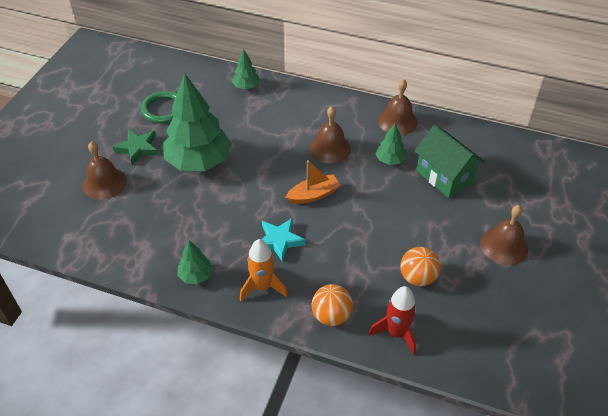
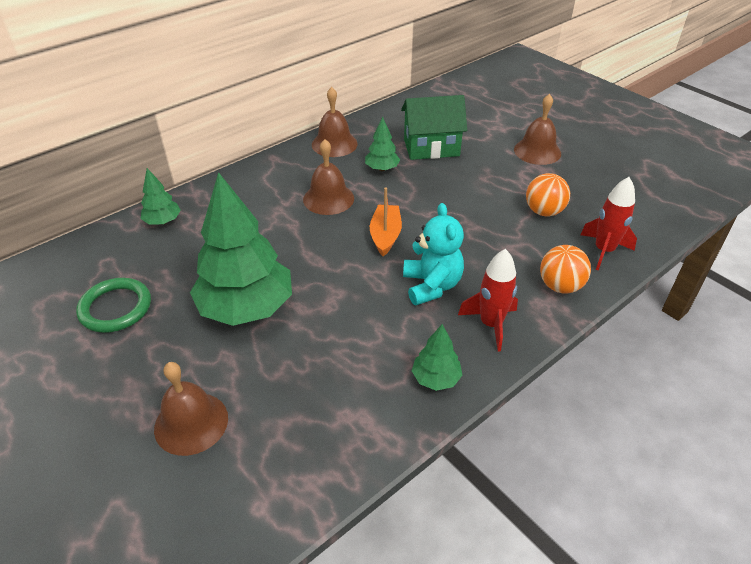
camera: 60 degrees left, 5 degrees down
(138, 148) = (160, 361): green star -> none
(262, 287) = (490, 324): orange rocket -> red rocket
(279, 240) = (431, 286): turquoise star -> turquoise teddy bear

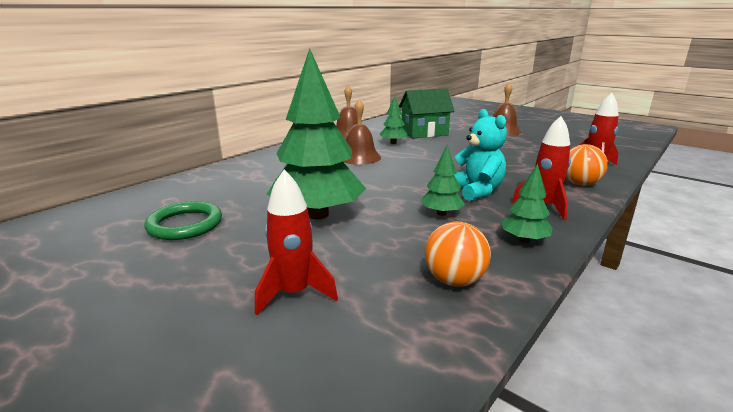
camera: 10 degrees left, 20 degrees down
(163, 221) = (218, 176): green tree -> green tree (441, 213)
(191, 423) = (294, 293): brown bell -> red rocket
(385, 235) = (418, 170): orange boat -> none
(543, 211) = (532, 153): orange ball -> orange ball (454, 280)

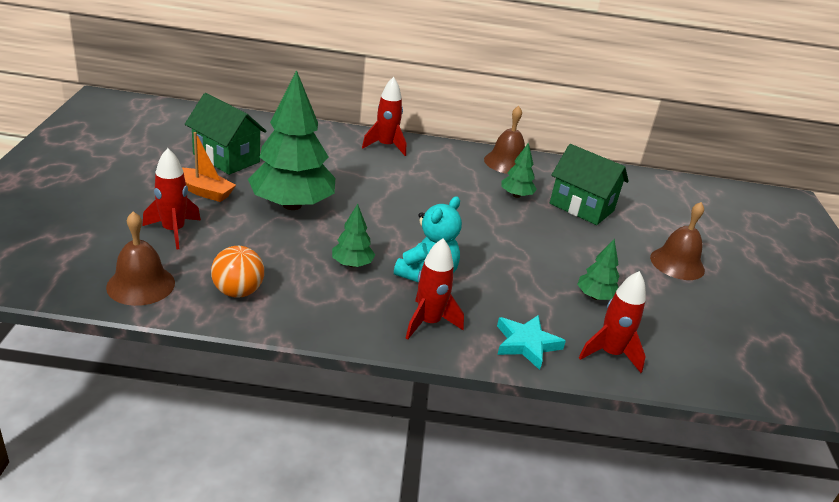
camera: 50 degrees right, 10 degrees up
(185, 224) = (226, 158): green ring -> green house
(233, 253) = (204, 191): none -> orange boat
(274, 159) = (386, 146): none -> red rocket
(359, 157) = (444, 187): brown bell -> brown bell (141, 285)
(524, 240) = (337, 318): green tree -> green tree (595, 297)
(580, 184) = (526, 344): orange ball -> turquoise star

